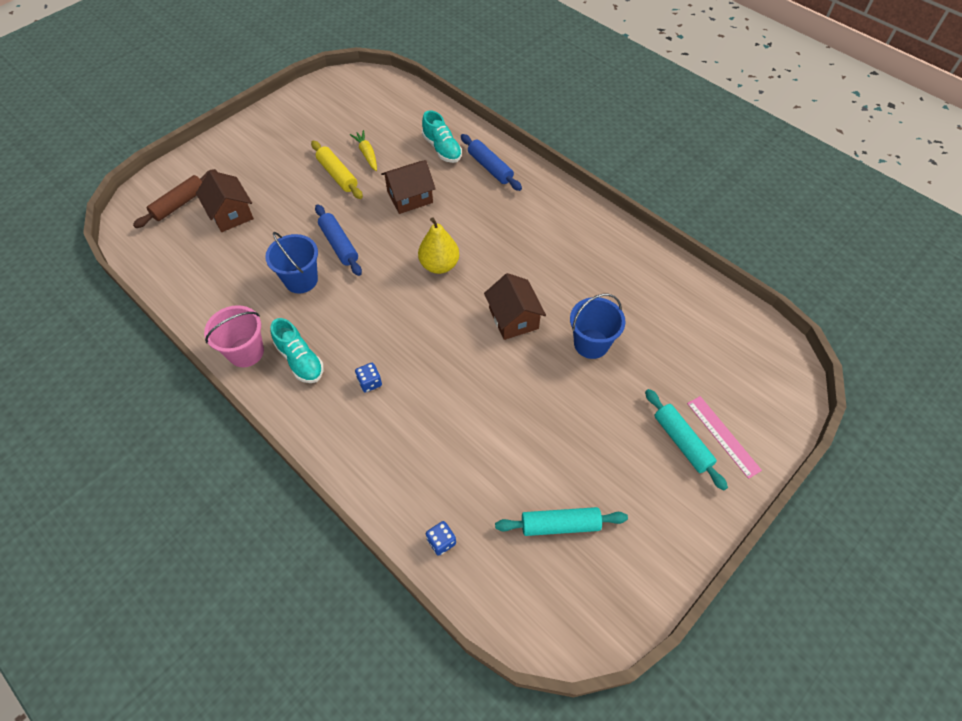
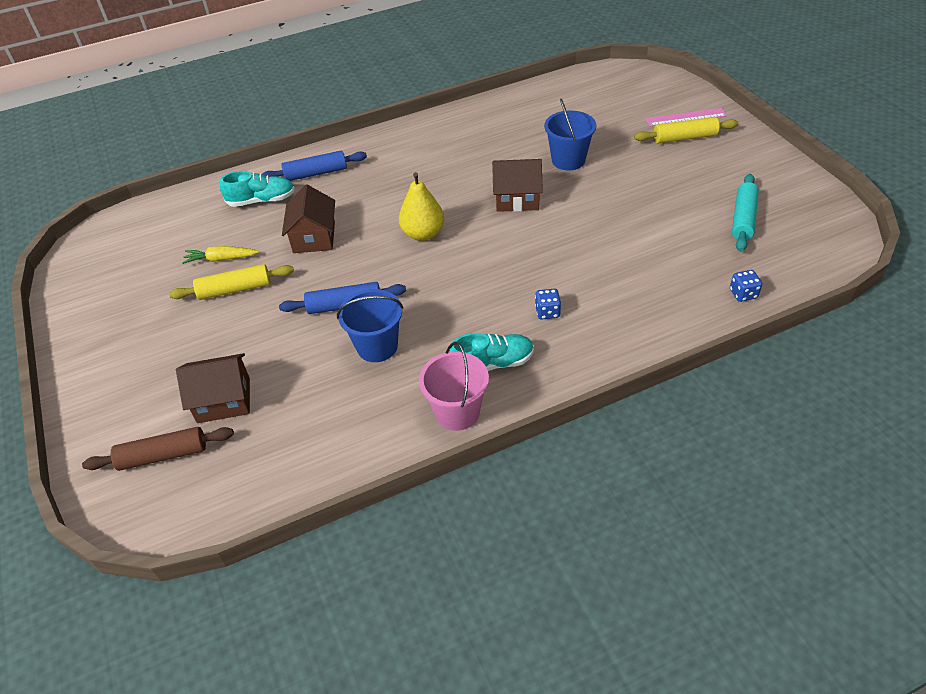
camera: 65 degrees left, 10 degrees down
(179, 204) = (163, 455): brown rolling pin -> brown rolling pin turned 75 degrees counterclockwise
(682, 442) = (684, 138): turquoise rolling pin -> yellow rolling pin

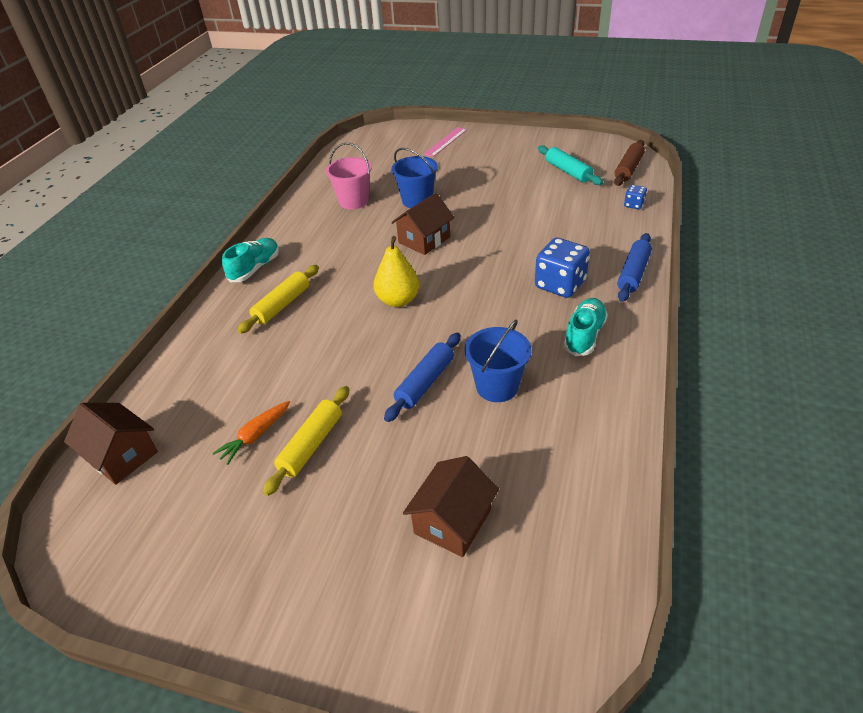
camera: 50 degrees left, 5 degrees down
(163, 455) = (480, 607): brown rolling pin -> brown rolling pin (628, 169)
(221, 259) = (255, 436): yellow carrot -> orange carrot
(261, 200) = (215, 371): turquoise shoe -> turquoise shoe (255, 268)
(314, 237) = (315, 361): brown house -> brown house (122, 455)
(316, 173) = (233, 321): blue rolling pin -> blue rolling pin (633, 273)
(457, 412) = (616, 377): pink bucket -> pink bucket (353, 201)
(547, 312) = (560, 284): blue dice -> blue dice, size x2.03
(684, 138) = (464, 152): yellow rolling pin -> yellow rolling pin (282, 305)

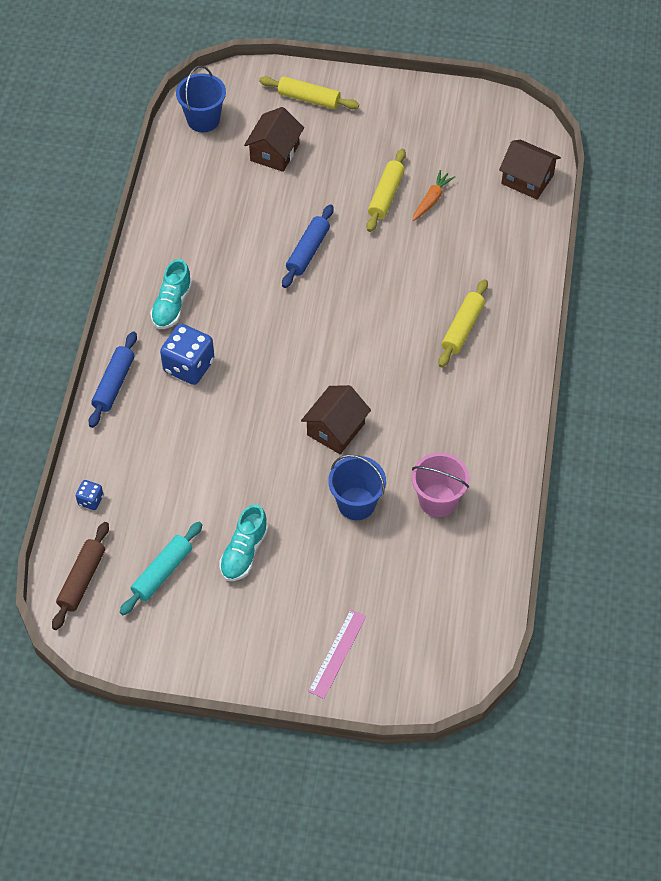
camera: 170 degrees right, 15 degrees up
(255, 268) = (513, 377): turquoise shoe -> turquoise shoe (244, 552)
(383, 623) = (309, 99): none -> yellow rolling pin
(398, 300) = (348, 339): yellow pear -> none
(497, 386) = (248, 251): blue bucket -> blue bucket (203, 120)
(568, 172) = (162, 572): turquoise rolling pin -> turquoise rolling pin turned 75 degrees clockwise

